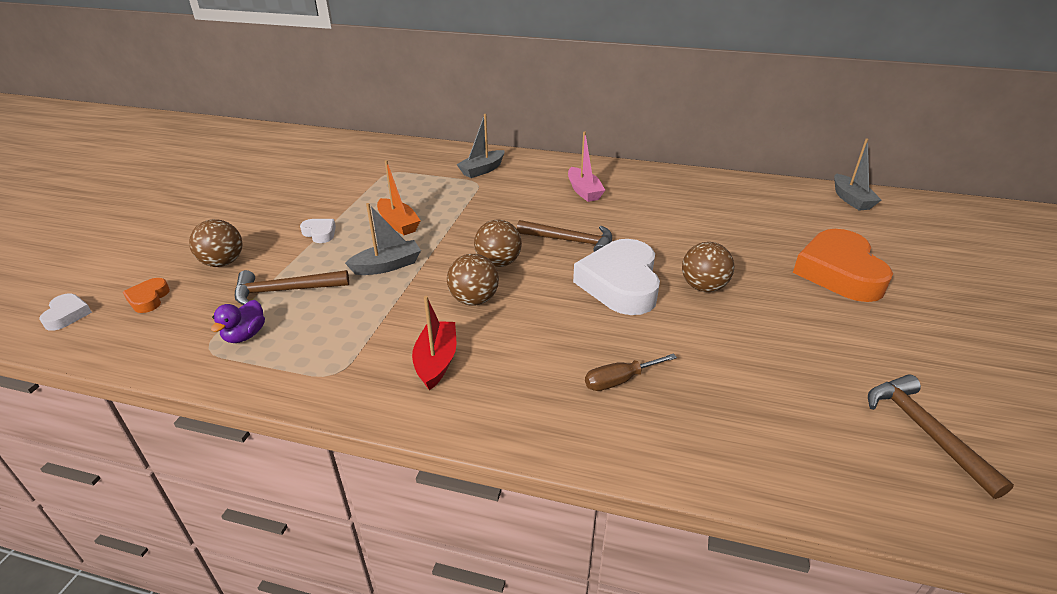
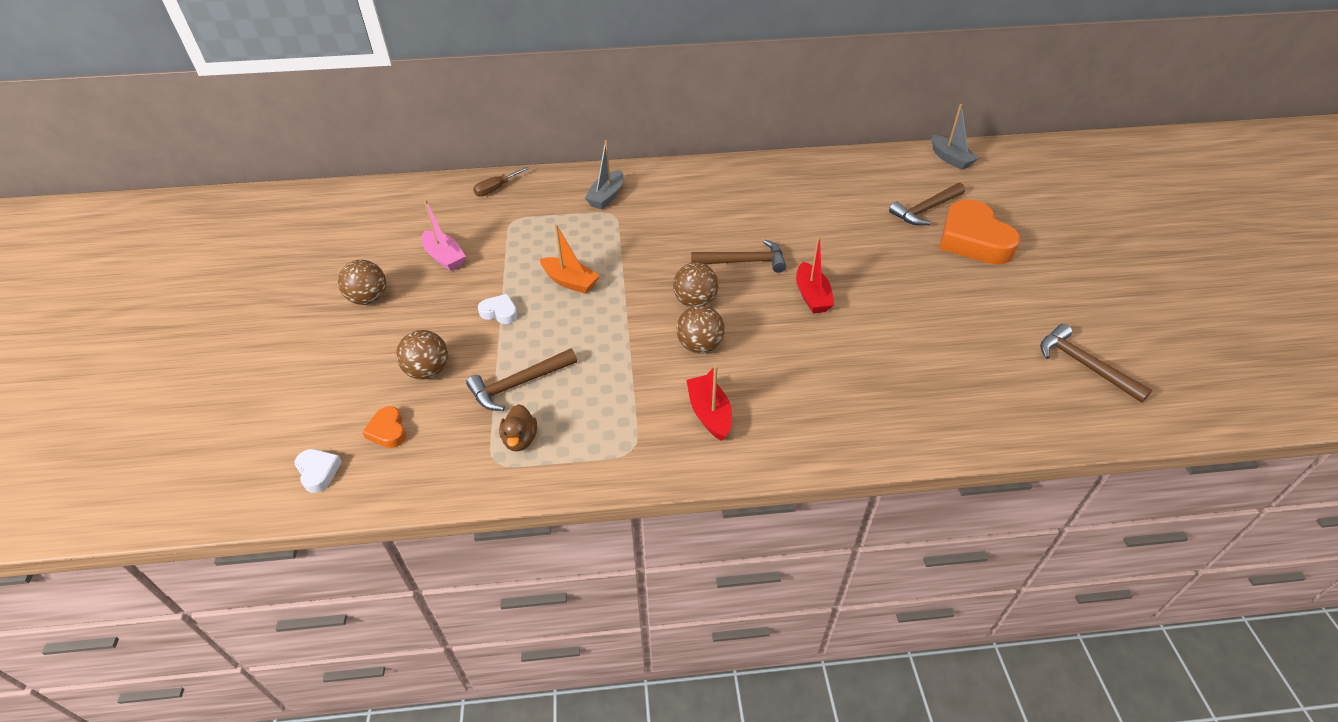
camera: 20 degrees left, 10 degrees up
(245, 335) = (520, 439): purple duck -> brown duck
(387, 266) = (595, 332): grey boat -> none
(584, 191) = (721, 201): pink boat -> pink boat (444, 257)
(619, 381) = (862, 387): brown screwdriver -> brown screwdriver (496, 189)
(620, 284) = (812, 296): white heart -> red boat
(703, 287) = (879, 282): brown ball -> brown ball (369, 299)
(796, 236) = (925, 210): none -> brown hammer

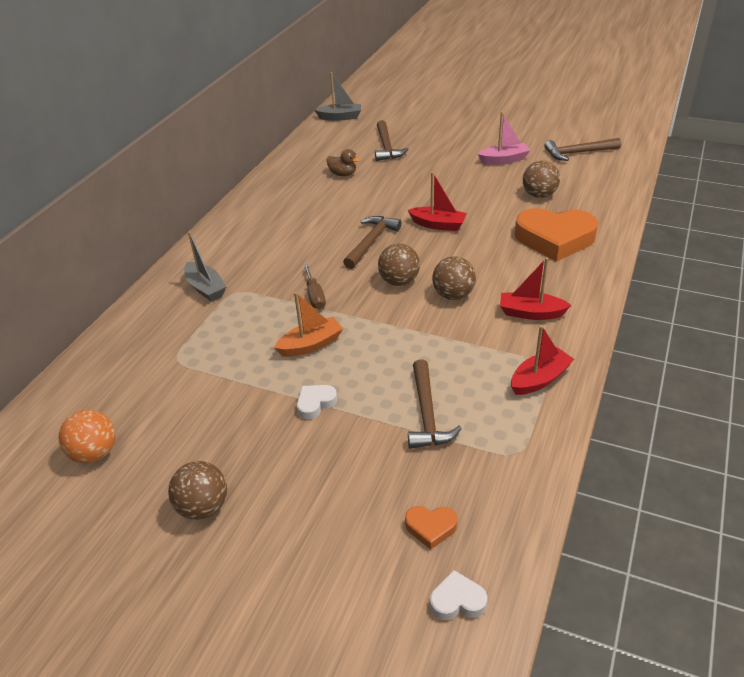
camera: 60 degrees left, 5 degrees down
(400, 228) = (95, 453): none -> orange ball
(428, 371) = (364, 477): brown ball -> brown ball (539, 195)
(444, 257) = (188, 426): pink boat -> pink boat (504, 160)
(496, 189) = (107, 358): brown screwdriver -> brown screwdriver (315, 296)
(520, 439) = (498, 430): brown duck -> brown duck (343, 174)
(607, 450) = (539, 379): none -> red boat
(973, 240) = (435, 143): orange heart -> orange heart (554, 239)

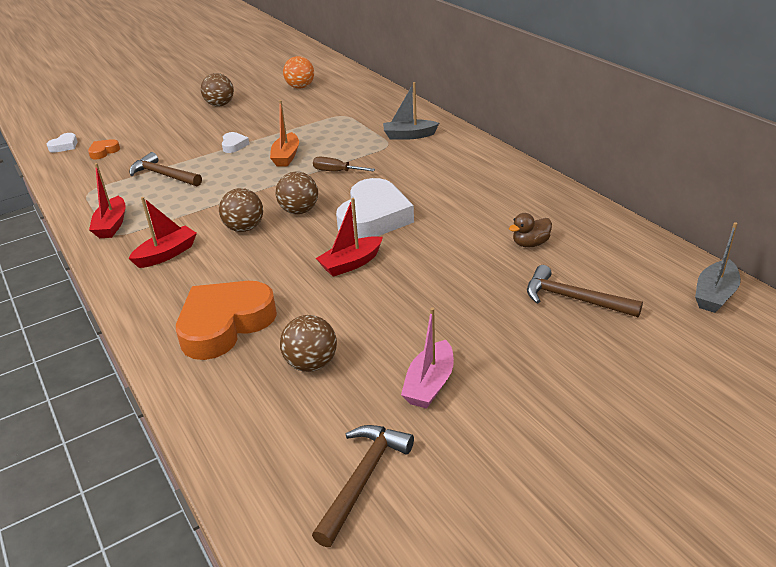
camera: 125 degrees right, 5 degrees down
(371, 242) = (373, 217): brown hammer -> white heart

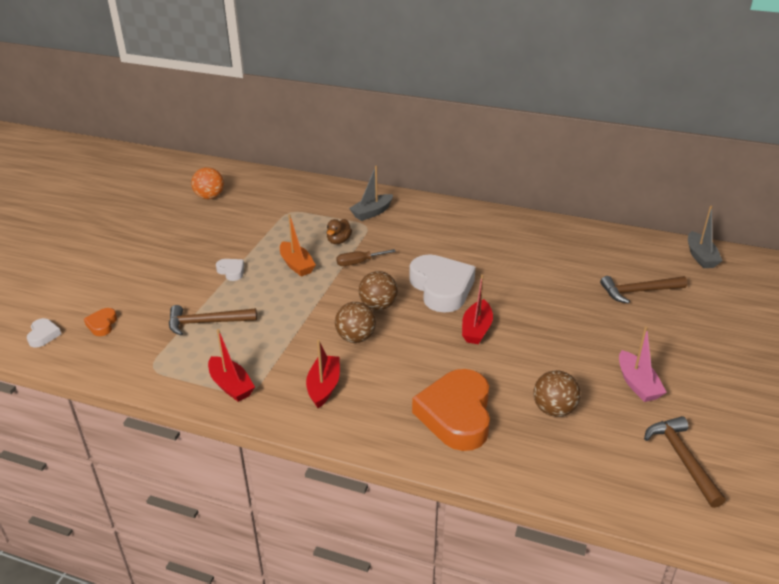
camera: 40 degrees left, 0 degrees up
(220, 105) = (154, 238): brown ball -> none
(530, 244) = (567, 265): brown duck -> brown duck (339, 241)

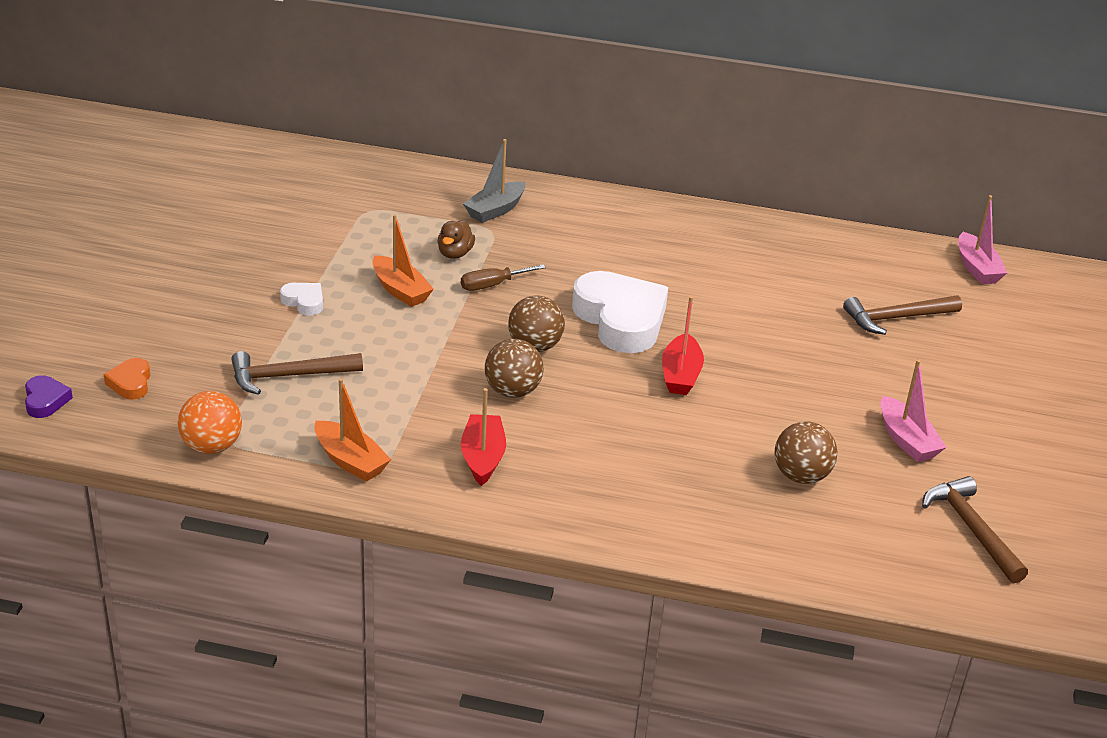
camera: 10 degrees left, 0 degrees up
(43, 335) = (45, 400): white heart -> purple heart
(209, 197) = (236, 188): orange ball -> orange ball (212, 446)
(231, 386) = (350, 461): red boat -> orange boat
(456, 415) = (672, 487): orange heart -> none
(700, 256) = (976, 268): grey boat -> pink boat

